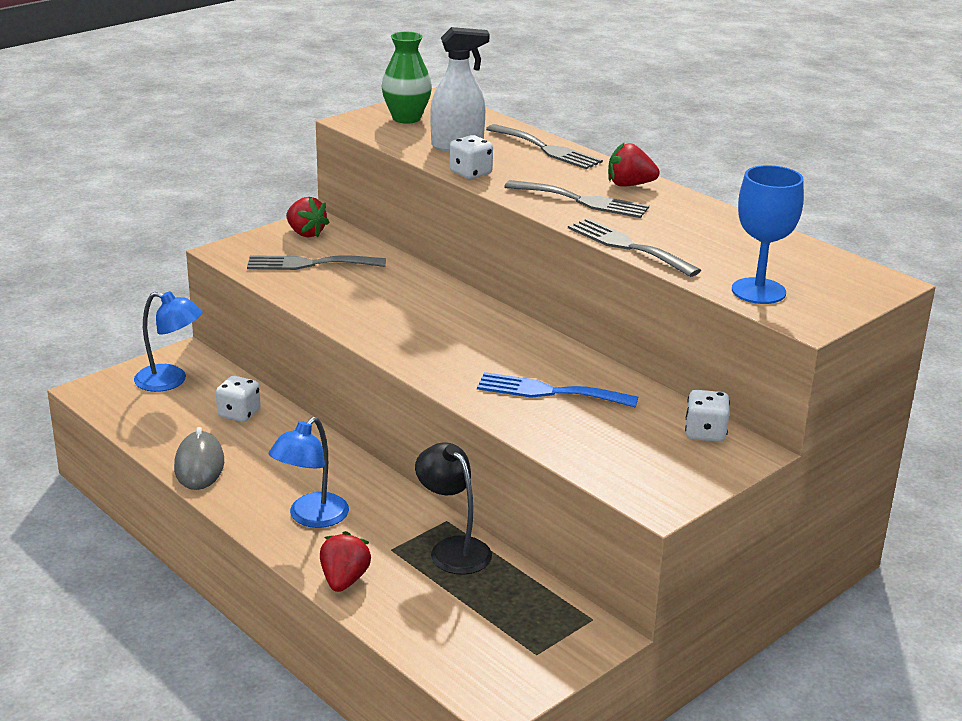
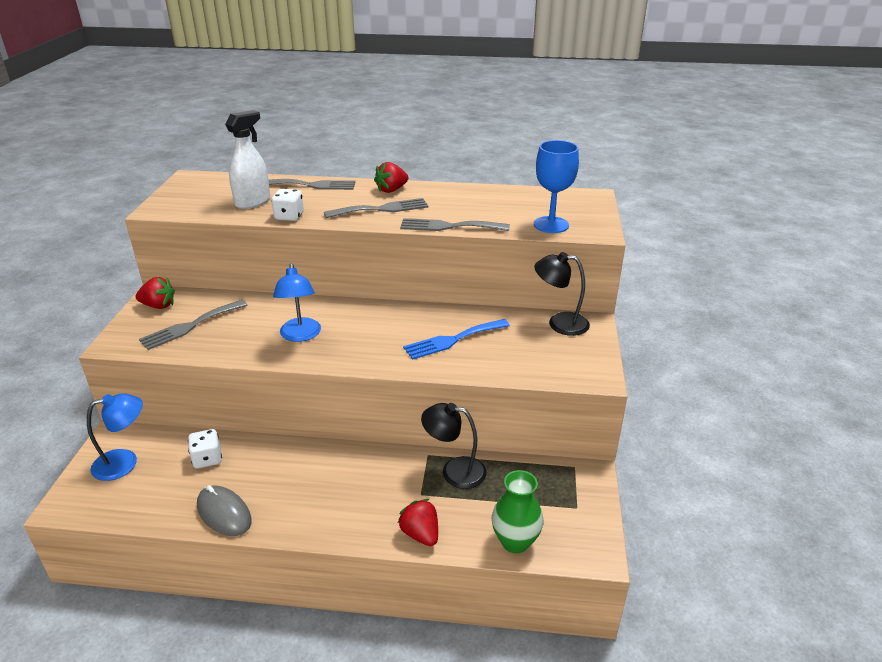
camera: 40 degrees left, 5 degrees up
(311, 517) = (347, 504): blue lamp -> blue lamp (300, 335)
(406, 118) = (190, 195): green vase -> green vase (515, 541)
(705, 433) = (559, 323): white dice -> black lamp

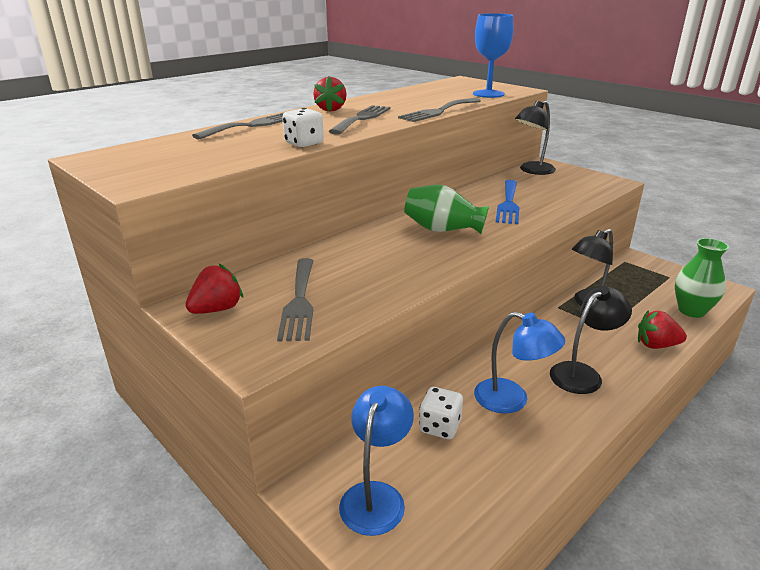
camera: 50 degrees left, 5 degrees down
(224, 513) = (543, 444): grey mouse -> none
(253, 202) = (234, 148): white spray bottle -> none
(300, 335) = (412, 254): blue lamp -> blue lamp (512, 400)
(332, 503) = (582, 373): none -> black lamp
(358, 331) = (442, 230): none -> green vase

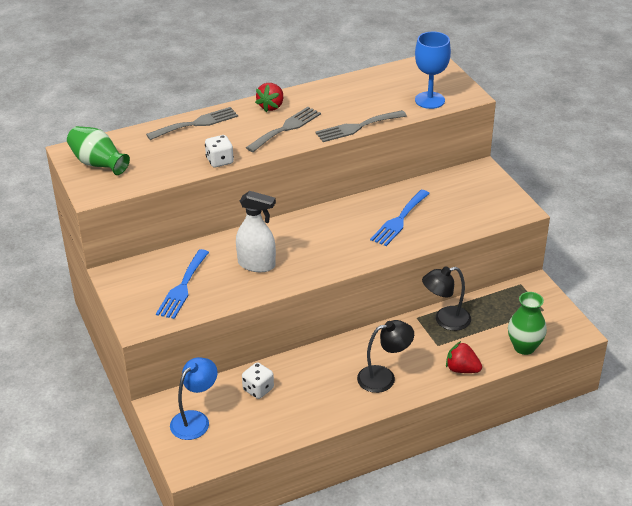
camera: 20 degrees right, 10 degrees up
(217, 309) = (130, 281): red strawberry -> none
(299, 302) = (182, 287): grey fork -> blue fork
(384, 263) = (257, 264): none -> white spray bottle
(442, 230) = (322, 239): green vase -> green vase (98, 163)
(512, 400) = (318, 383): blue lamp -> none
(532, 171) = (461, 178): black lamp -> none

